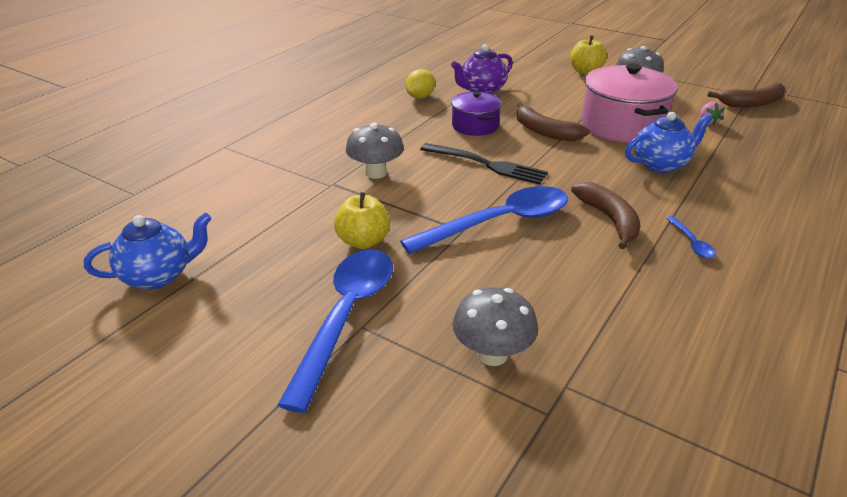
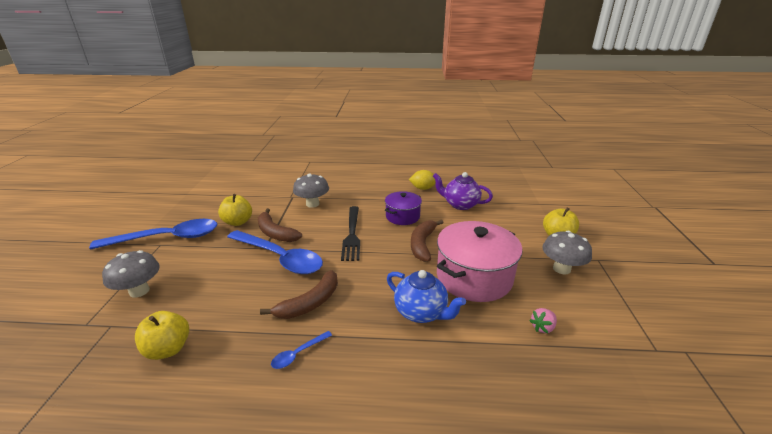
camera: 60 degrees right, 5 degrees down
(158, 276) = (190, 187): blue teapot -> none
(644, 333) = (168, 349): none -> yellow apple
(752, 103) = (635, 355): brown banana -> brown banana (275, 233)

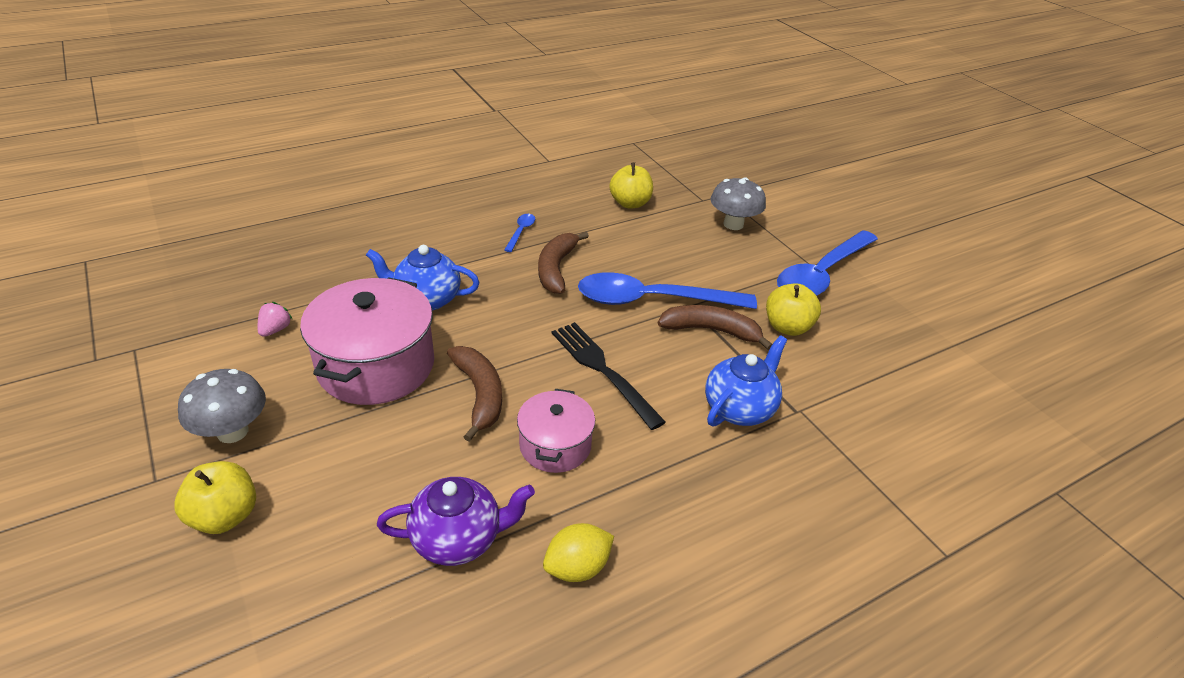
camera: 145 degrees right, 10 degrees up
(312, 204) = (739, 408): grey mushroom -> blue teapot
(402, 216) = (555, 445): purple pot -> pink pot

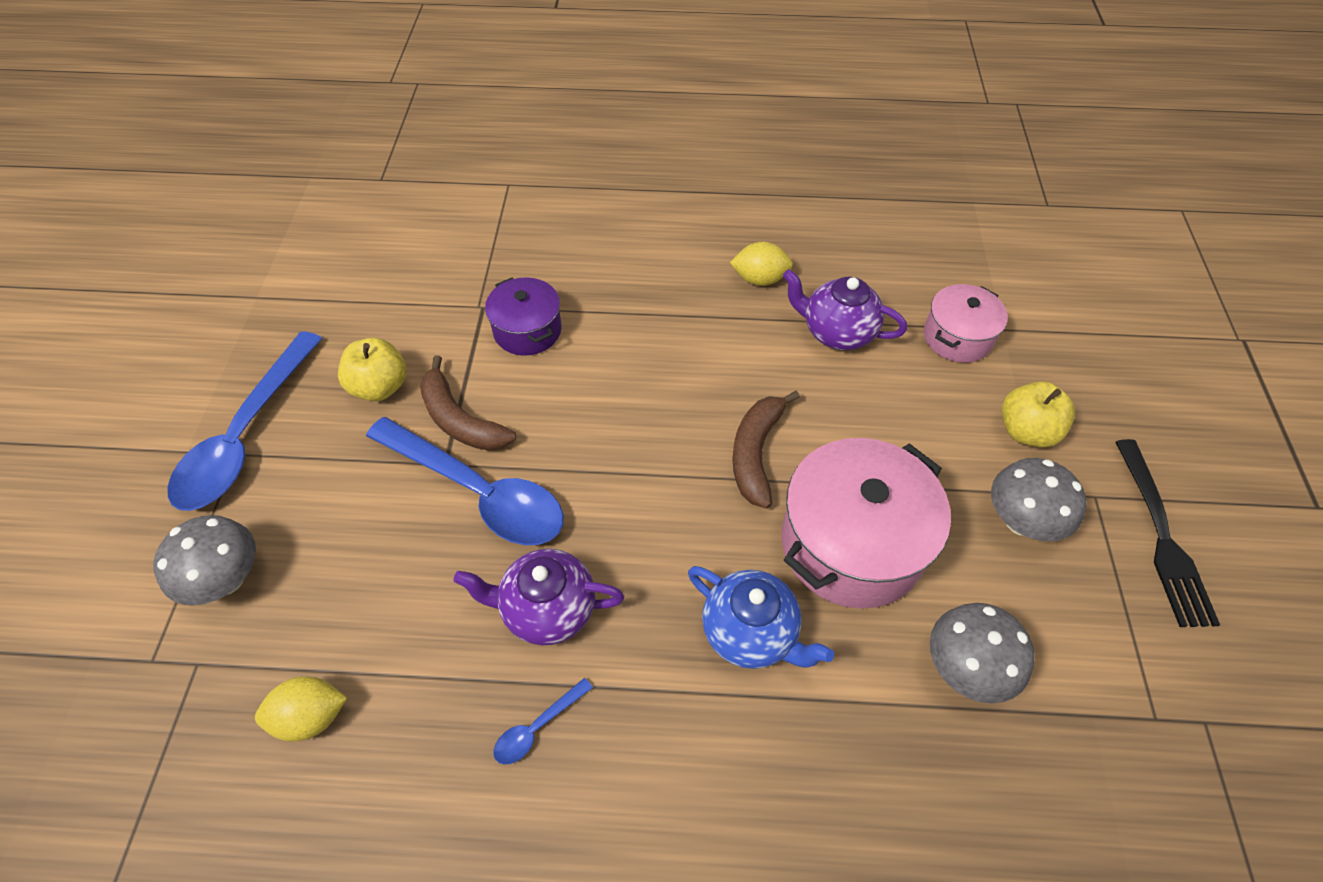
camera: 145 degrees left, 15 degrees up
(275, 330) = (965, 668): pink strawberry -> grey mushroom
(555, 445) = (716, 370): pink pot -> pink pot (957, 337)
(556, 268) = (547, 609): brown banana -> purple teapot
(603, 370) = (615, 424): black fork -> black fork (1162, 537)
(630, 203) = (311, 717): yellow apple -> yellow lemon
(739, 408) = (527, 330): blue teapot -> purple pot
(821, 274) = (246, 435): blue spoon -> blue spoon turned 120 degrees clockwise

